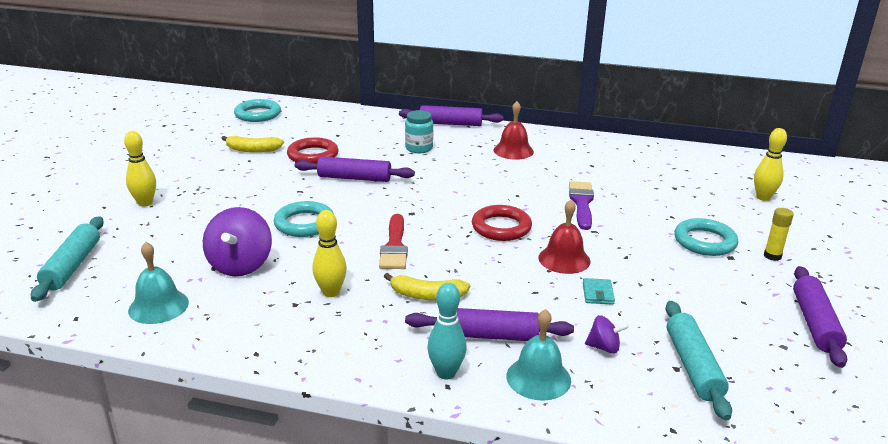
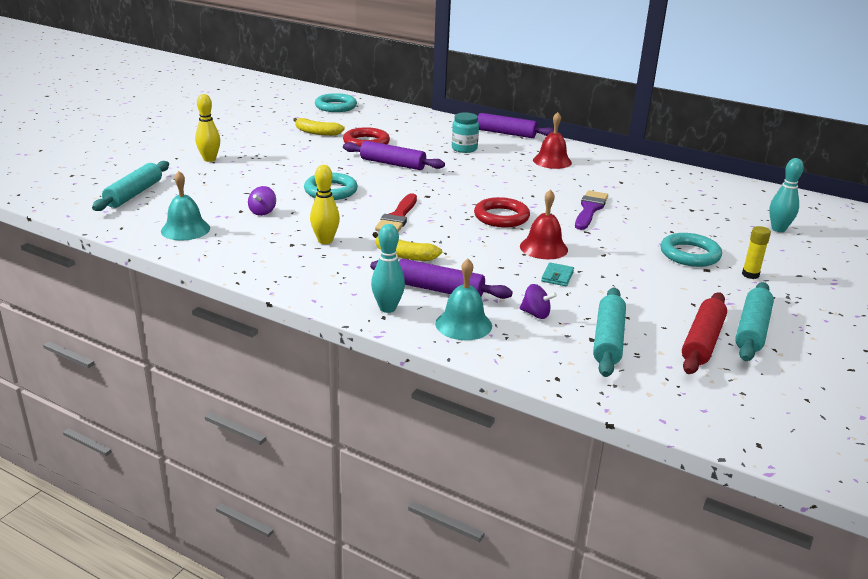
camera: 15 degrees right, 0 degrees up
(240, 265) = (263, 212): purple spinning top -> purple spinning top, size x0.51
(763, 197) = (778, 229): yellow bowling pin -> turquoise bowling pin
(780, 348) = (702, 342): none -> red rolling pin
(814, 323) = (752, 330): purple rolling pin -> turquoise rolling pin

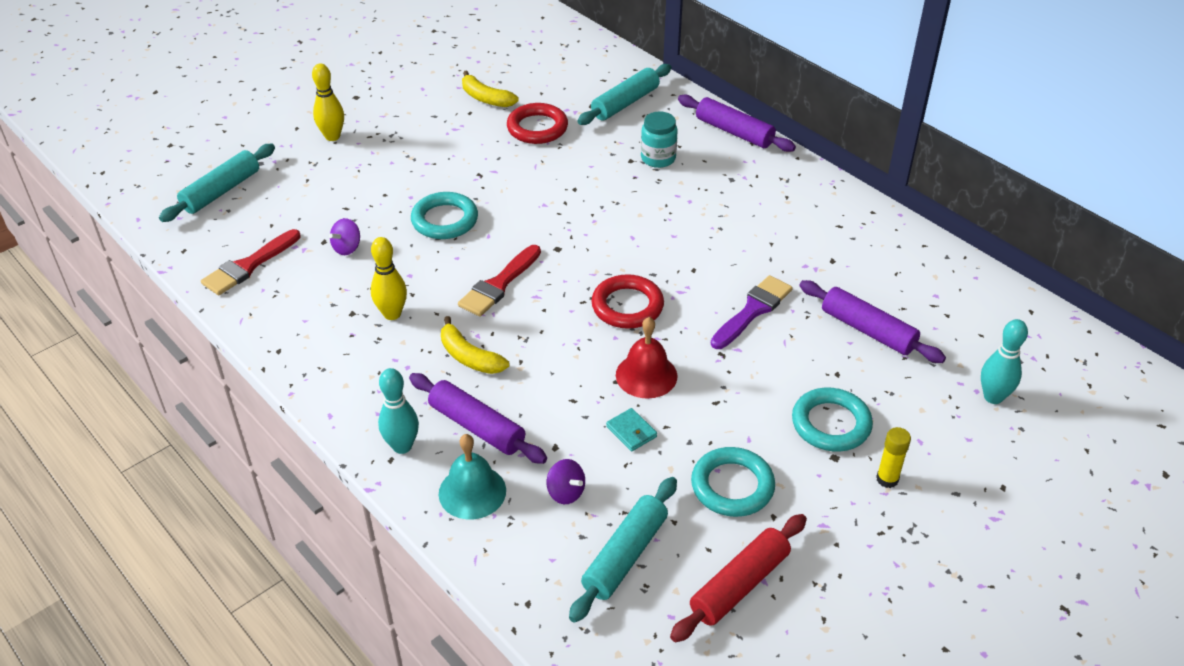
camera: 20 degrees right, 15 degrees up
(185, 229) = (249, 265): turquoise bell -> red brush
(336, 106) = (537, 44): turquoise ring -> turquoise ring (732, 486)
(392, 164) = (547, 177): purple rolling pin -> purple rolling pin (867, 330)
(552, 161) = (762, 202): red bell -> none
(557, 276) = (631, 432): turquoise wallet -> turquoise wallet turned 75 degrees counterclockwise
(752, 330) = (817, 579): turquoise rolling pin -> turquoise rolling pin (625, 103)

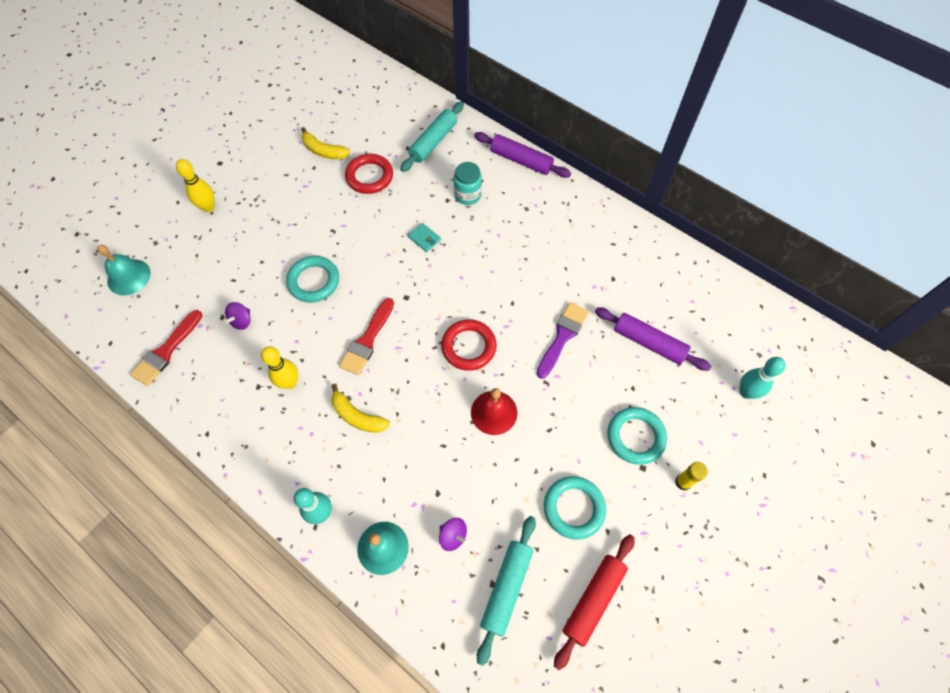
camera: 10 degrees left, 20 degrees up
(221, 191) = (129, 277): turquoise rolling pin -> turquoise bell
(477, 427) = (375, 484): purple rolling pin -> none
(631, 432) = (491, 469): turquoise wallet -> turquoise wallet (424, 238)

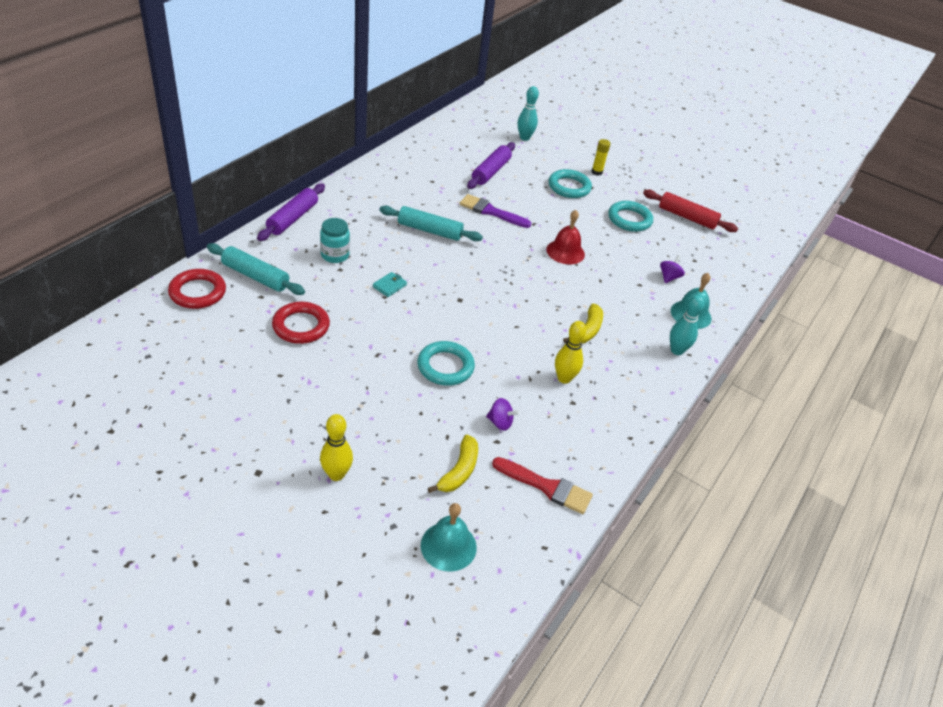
camera: 100 degrees left, 20 degrees down
(324, 151) = (254, 366): yellow banana -> yellow banana (459, 471)
(367, 340) = (510, 325): red brush -> none
(468, 347) = (507, 262): red ring -> red ring (197, 292)
(506, 588) = (695, 254): turquoise rolling pin -> turquoise rolling pin (430, 230)

